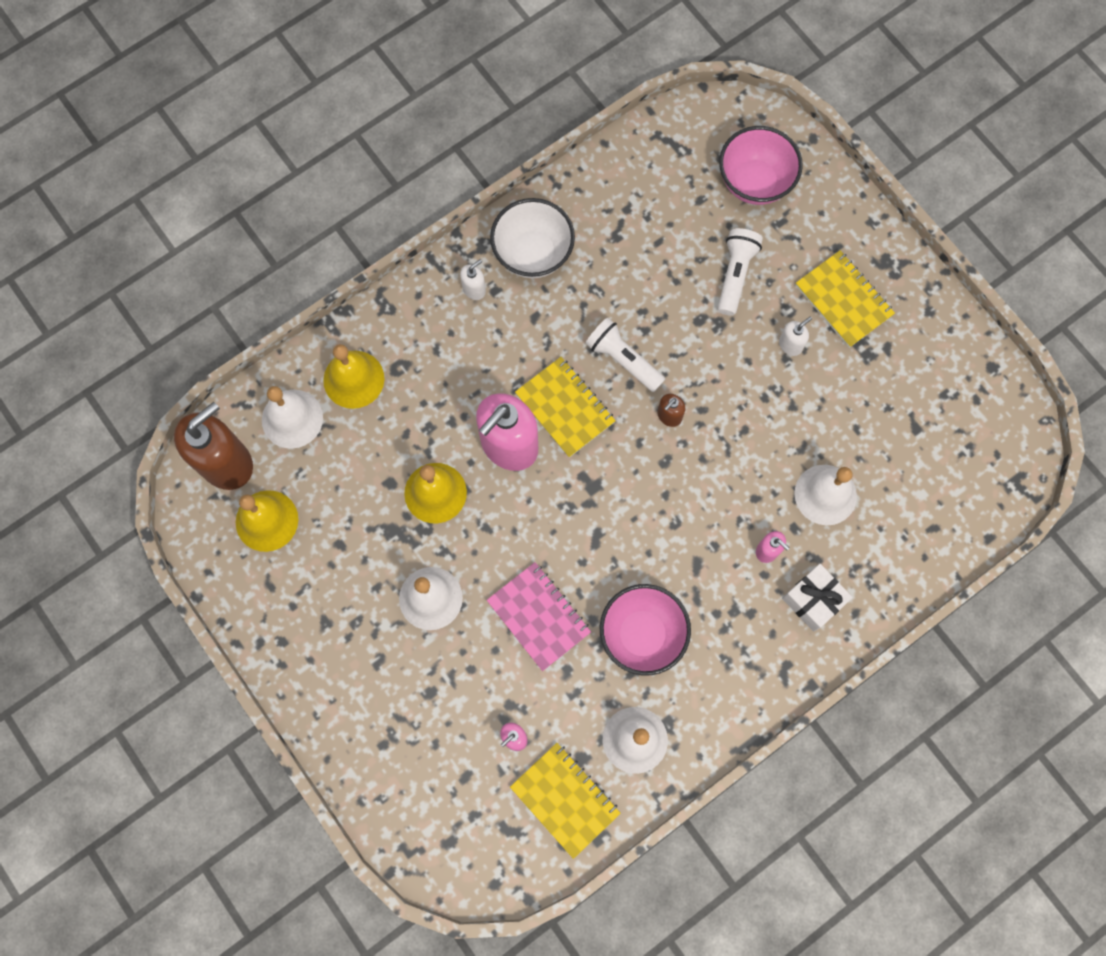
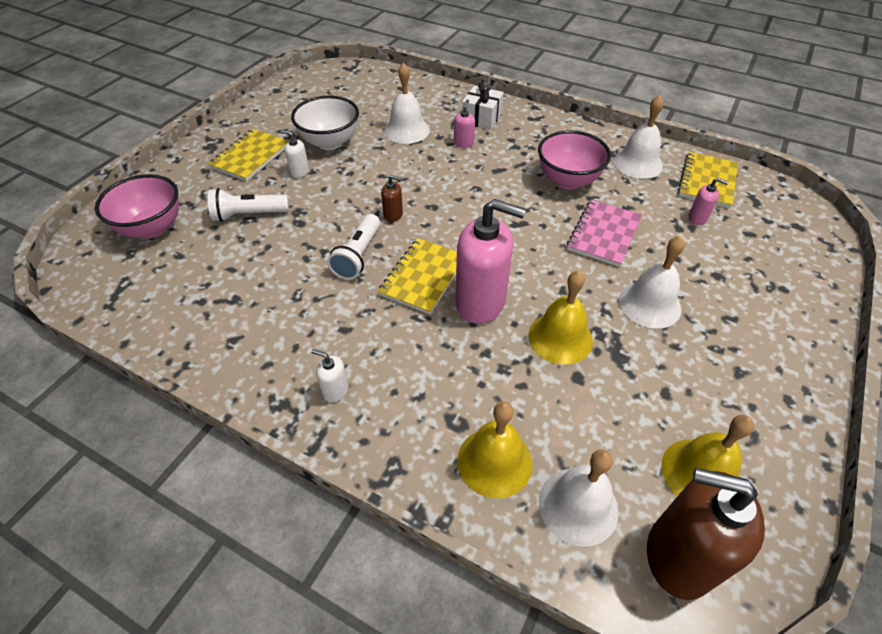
camera: 115 degrees left, 25 degrees down
(533, 254) = (275, 355): white bowl -> white bowl (330, 142)

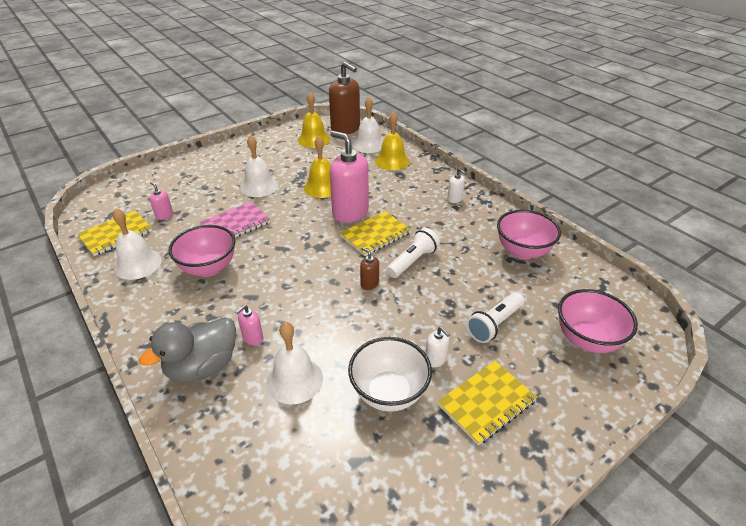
camera: 155 degrees left, 10 degrees down
(216, 317) = (522, 251): none -> pink bowl
(248, 215) = (494, 324): white flashlight -> white flashlight turned 120 degrees clockwise
(481, 118) = (202, 367): white gift -> grey duck

